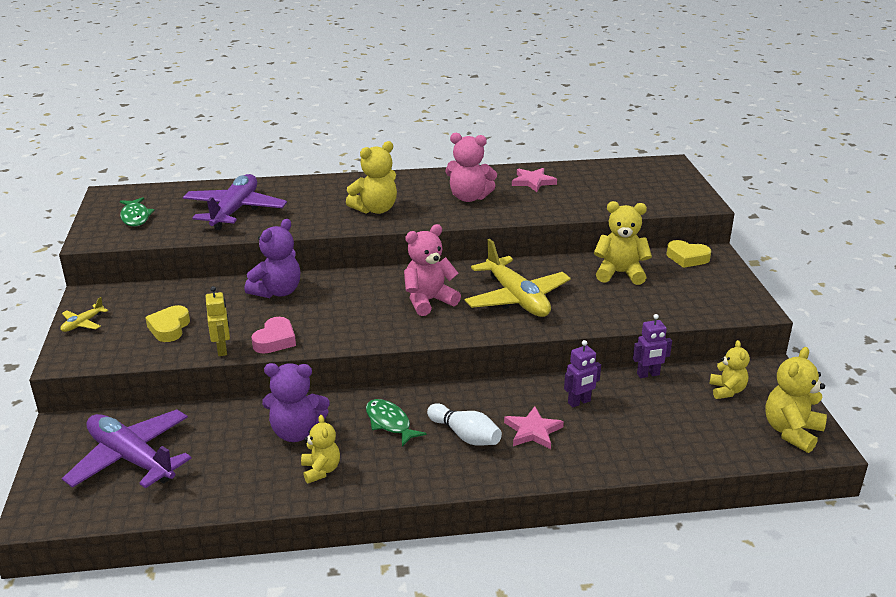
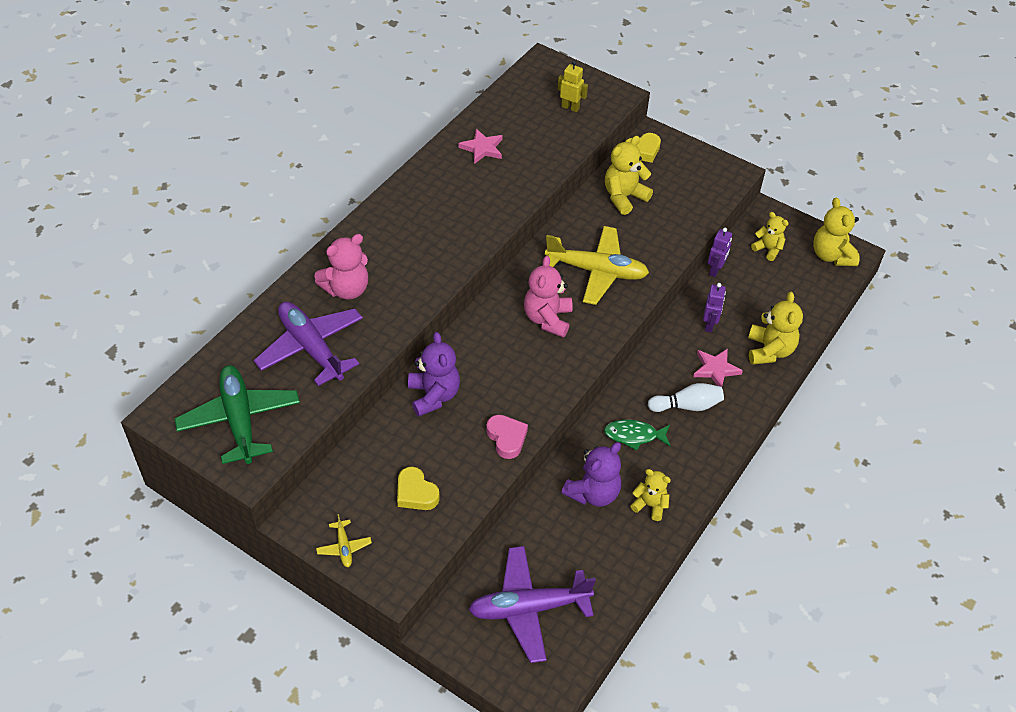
camera: 50 degrees left, 20 degrees up
(135, 217) = (240, 420): green fish -> green plane
(222, 349) = (486, 477): yellow robot -> yellow robot (570, 107)
(375, 209) = (418, 263): yellow teddy bear -> yellow teddy bear (769, 350)
(469, 197) = (464, 199): pink teddy bear -> pink teddy bear (346, 289)

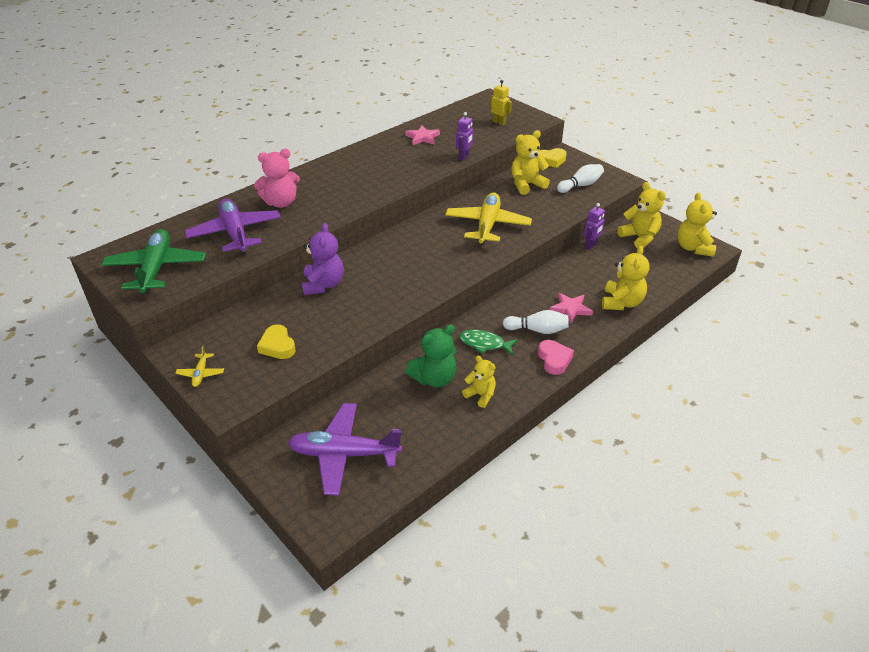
camera: 15 degrees right, 10 degrees down
(506, 438) = (369, 320): pink heart -> pink heart (554, 360)
(547, 319) = (436, 249): pink teddy bear -> none
(593, 493) = (434, 378): purple teddy bear -> green teddy bear
(597, 271) = (487, 225): yellow plane -> yellow plane turned 105 degrees counterclockwise
(689, 189) = (580, 185): none -> white bowling pin
(709, 325) = (574, 279): purple robot -> purple robot (464, 157)
(768, 249) = (639, 238): yellow teddy bear -> yellow teddy bear, size x1.57

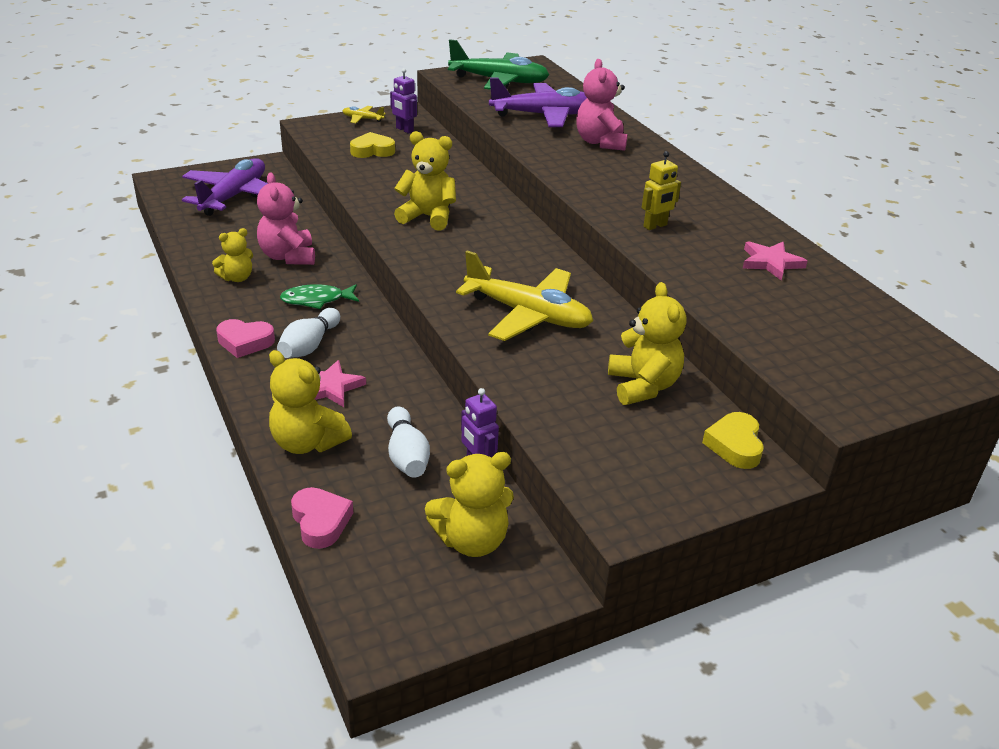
camera: 105 degrees right, 5 degrees down
(323, 285) = (458, 183): purple teddy bear -> none
(434, 378) = (288, 256): green teddy bear -> pink teddy bear
(464, 157) = (688, 285): purple robot -> purple robot (404, 130)
(484, 344) = (316, 300): green fish -> green fish turned 135 degrees counterclockwise
(499, 122) = (828, 353): yellow robot -> yellow robot (655, 226)
(580, 185) = (619, 452): white bowling pin -> white bowling pin (406, 455)
(668, 281) = (320, 522): none -> pink heart
(693, 248) = (397, 610): yellow teddy bear -> yellow teddy bear (428, 217)

